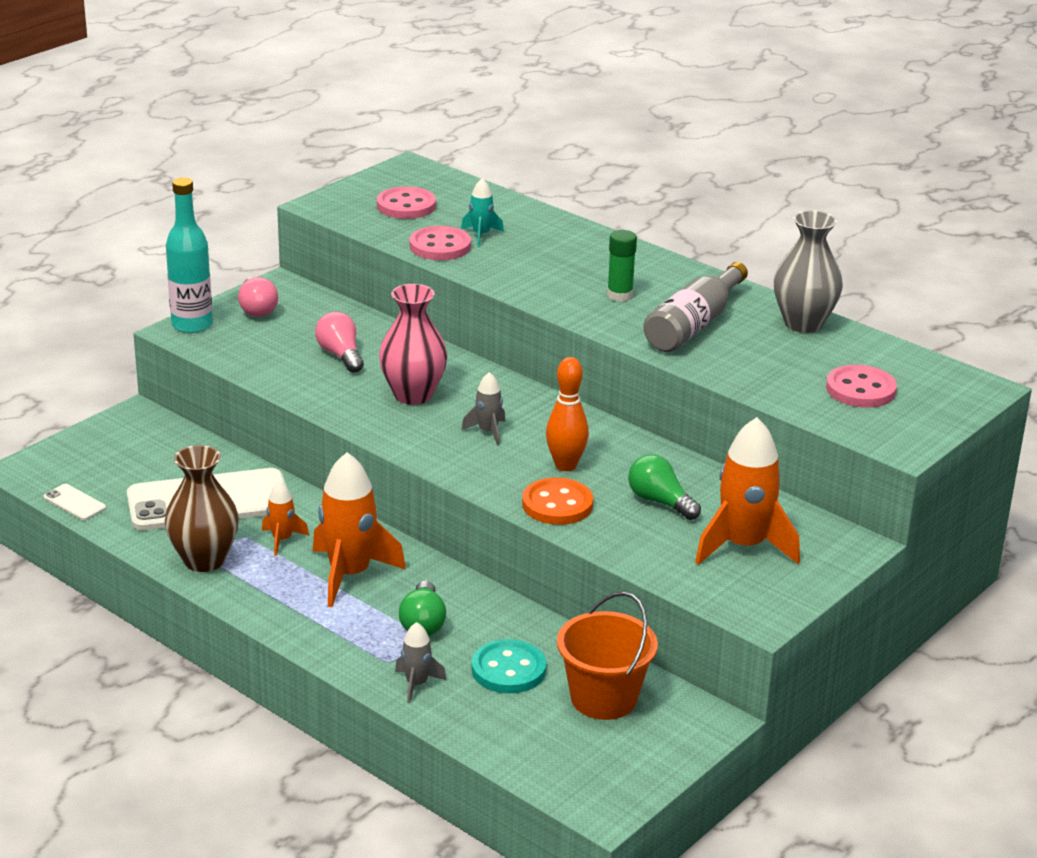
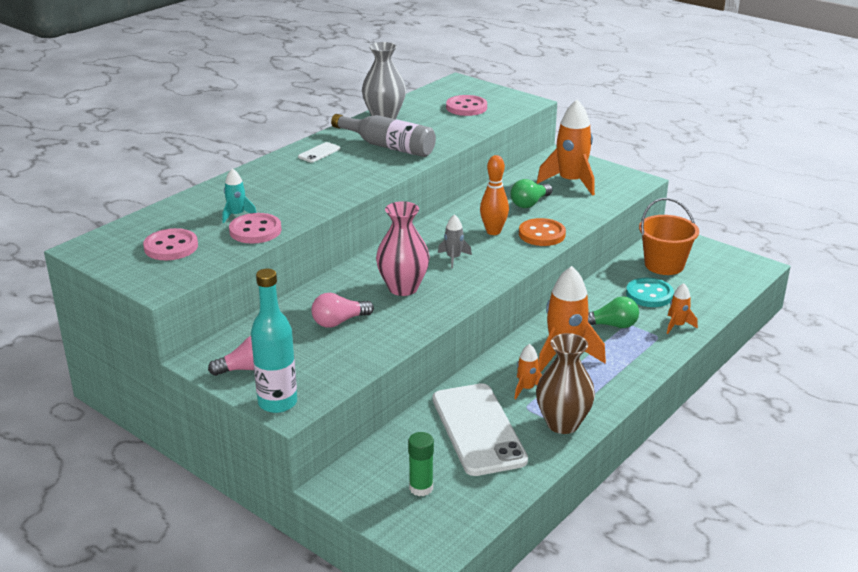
camera: 90 degrees left, 0 degrees up
(75, 503) = (491, 506): white phone -> white phone (319, 153)
(416, 684) = (677, 325): grey rocket -> orange rocket
(620, 295) = (345, 167): green glue stick -> green glue stick (421, 488)

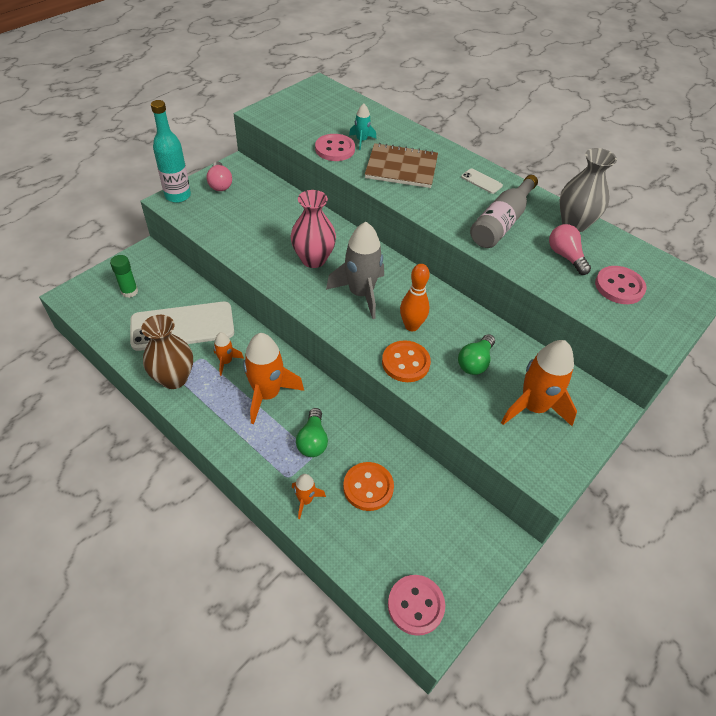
camera: 90 degrees right, 20 degrees up
(171, 247) = (315, 115): pink button -> pink button (415, 605)
(295, 192) = (401, 168): none -> brown notebook
(339, 322) = (269, 224): pink light bulb -> pink light bulb (565, 256)
(453, 258) = (361, 293): grey rocket -> grey rocket, size x2.01
(530, 203) = (475, 362): green light bulb -> green light bulb turned 105 degrees counterclockwise
(649, 294) = (368, 487): turquoise button -> orange button
(664, 265) = (432, 517): orange bucket -> none

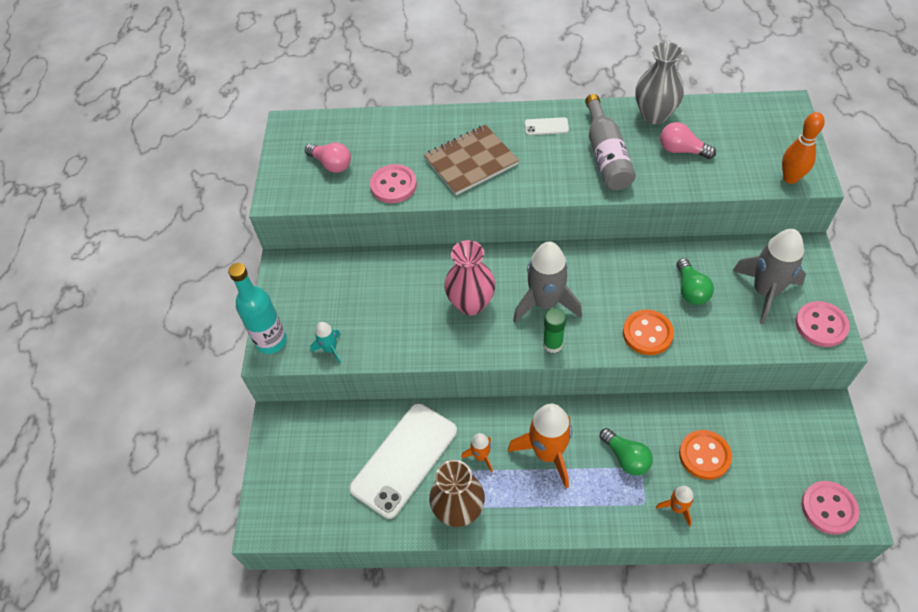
camera: 35 degrees left, 5 degrees up
(129, 291) = (313, 471): green glue stick -> green glue stick (552, 344)
(220, 184) = (294, 297): pink light bulb -> pink light bulb (331, 164)
(361, 141) = (404, 159): turquoise rocket -> turquoise rocket (330, 349)
(411, 326) = (615, 298): orange bowling pin -> orange bowling pin (790, 178)
(533, 407) = (765, 292): orange rocket -> grey rocket
(619, 286) = (742, 148): pink button -> pink button (821, 325)

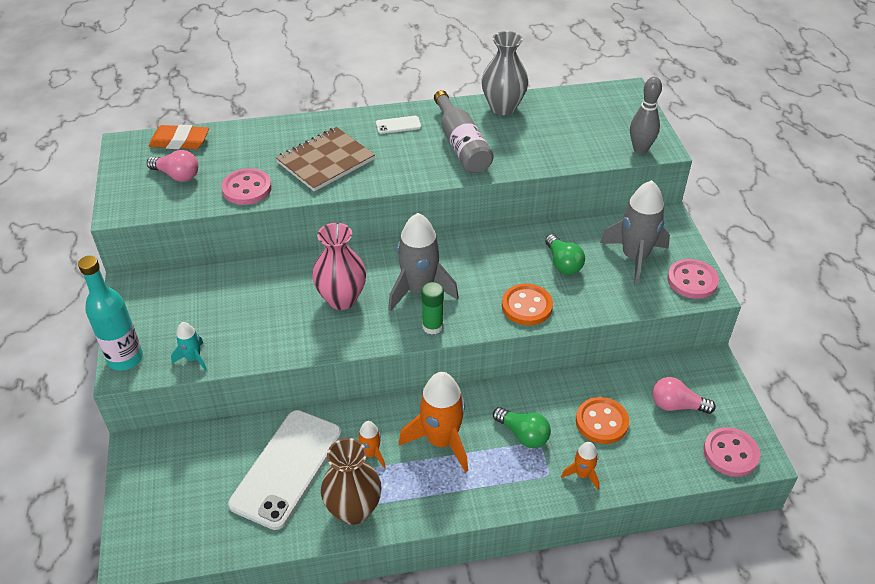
camera: 15 degrees left, 10 degrees down
(337, 126) = (180, 141): none -> orange eraser
(682, 150) = (534, 135): pink light bulb -> pink light bulb (676, 405)
(790, 178) = (640, 149): orange bowling pin -> grey bowling pin

